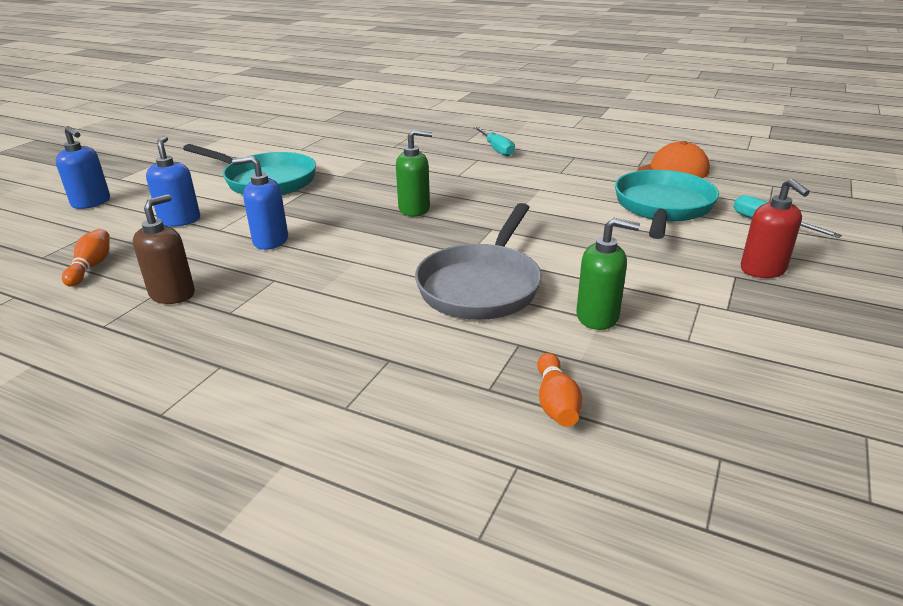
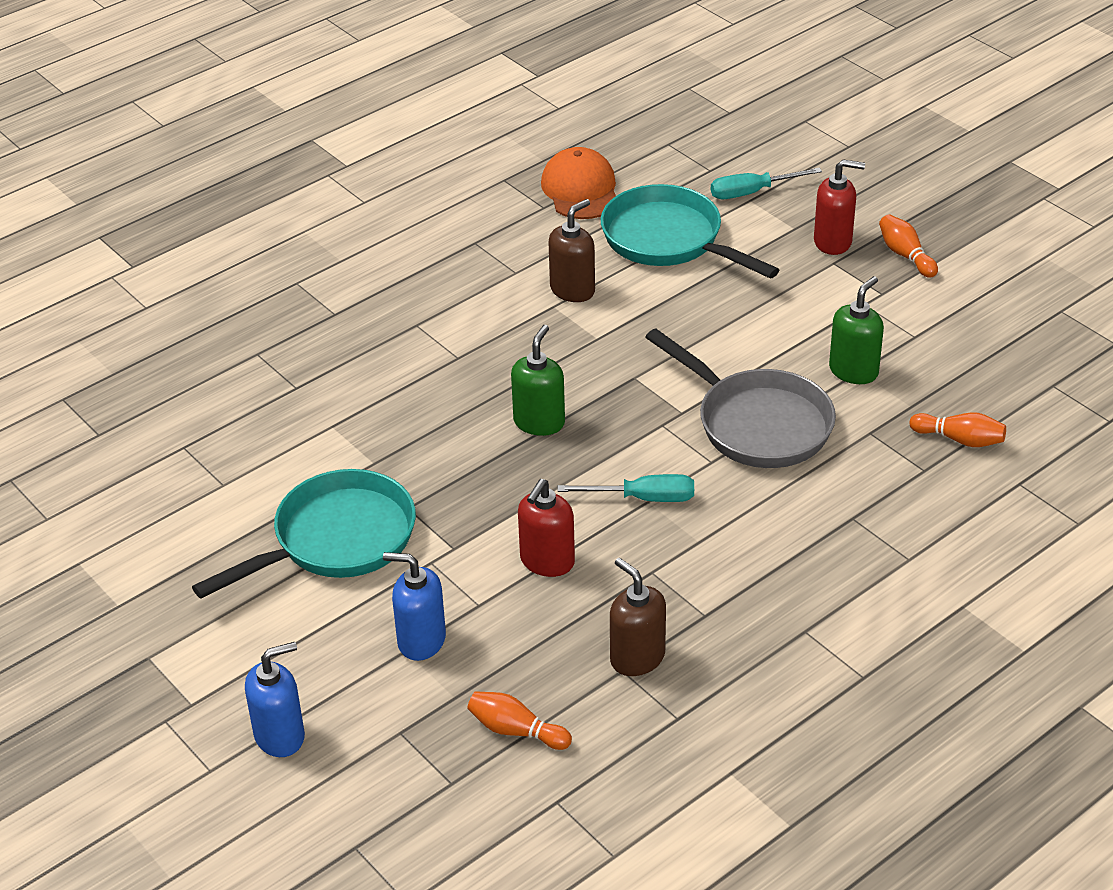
camera: 65 degrees left, 10 degrees up
(270, 241) = (547, 562): blue soap dispenser -> red soap dispenser
(496, 149) = (392, 296): turquoise screwdriver -> turquoise screwdriver (643, 498)
(564, 190) = (573, 290): none -> brown soap dispenser
(802, 309) = (905, 255): none -> orange bowling pin

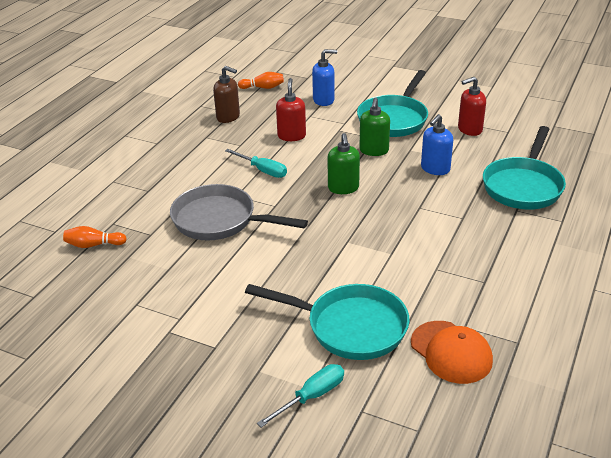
camera: 155 degrees right, 5 degrees down
(280, 736) = (351, 66): blue soap dispenser -> blue soap dispenser (435, 169)
(283, 344) = (523, 186): none -> turquoise pan
(573, 290) = (387, 267): brown soap dispenser -> none
(643, 498) = (262, 170): turquoise screwdriver -> turquoise screwdriver turned 120 degrees counterclockwise
(833, 242) = (222, 366): red soap dispenser -> red soap dispenser (469, 129)
(853, 371) = (172, 267): green soap dispenser -> green soap dispenser (374, 151)
(905, 255) = (159, 372): orange bowling pin -> none

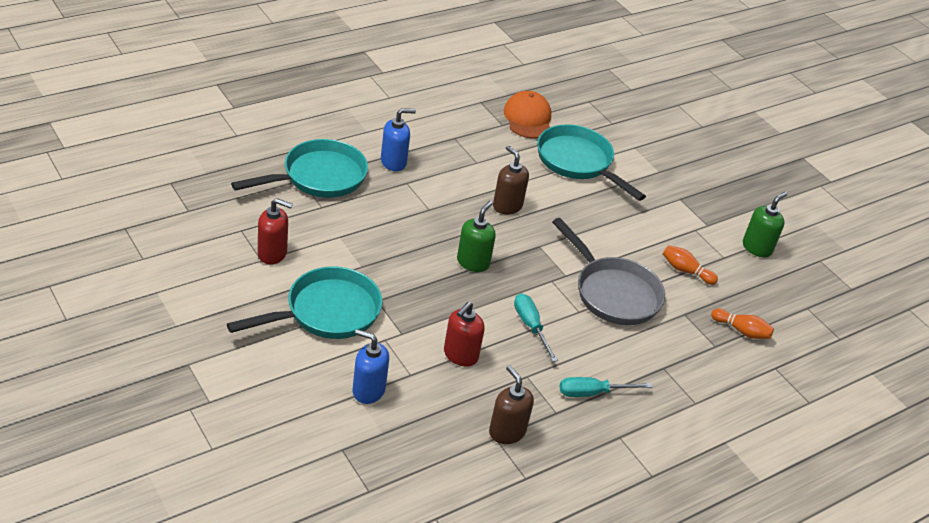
camera: 155 degrees left, 5 degrees up
(263, 87) = (418, 464): orange bowling pin -> orange bowling pin (685, 271)
(311, 396) = (636, 143): turquoise screwdriver -> turquoise screwdriver (592, 393)
(366, 243) = (507, 206): none -> brown soap dispenser
(374, 151) = (398, 285): green soap dispenser -> green soap dispenser (757, 248)
(435, 169) = (368, 233): blue soap dispenser -> blue soap dispenser (393, 162)

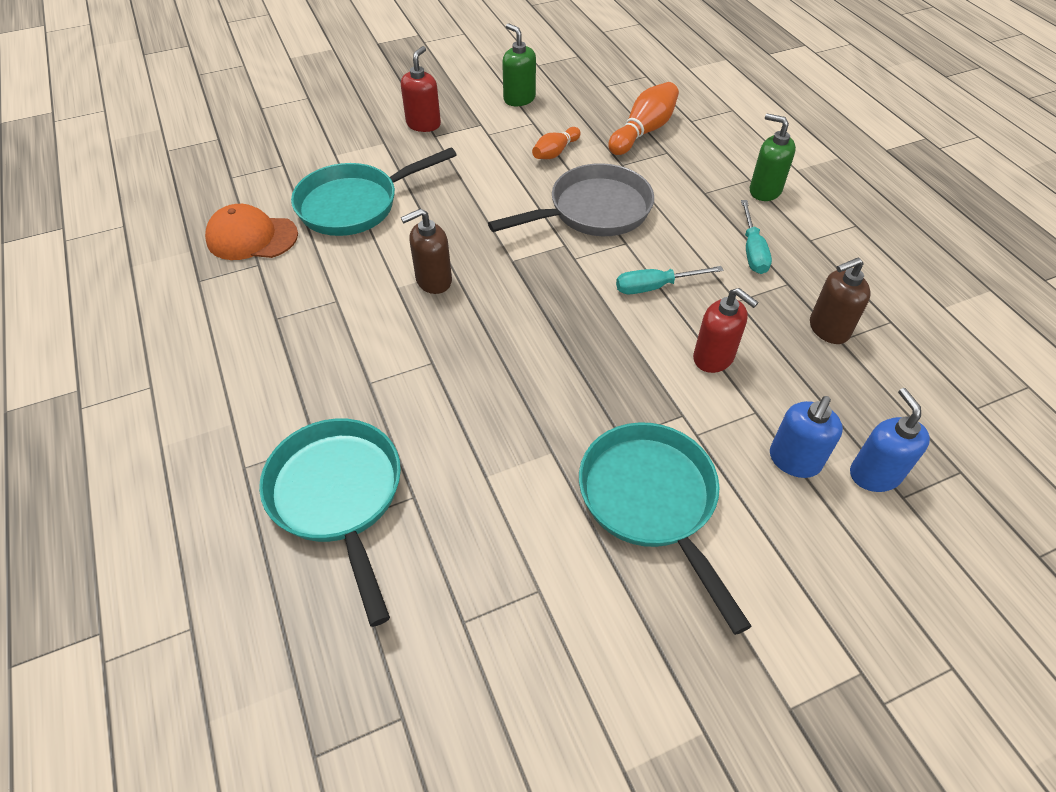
camera: 75 degrees left, 10 degrees up
(272, 254) = (524, 573): red soap dispenser -> red soap dispenser (423, 124)
(393, 162) = (319, 394): blue soap dispenser -> blue soap dispenser (874, 474)
(473, 262) = (543, 327): green soap dispenser -> green soap dispenser (764, 190)
(741, 331) = (643, 131): orange bowling pin -> orange bowling pin, size x1.61

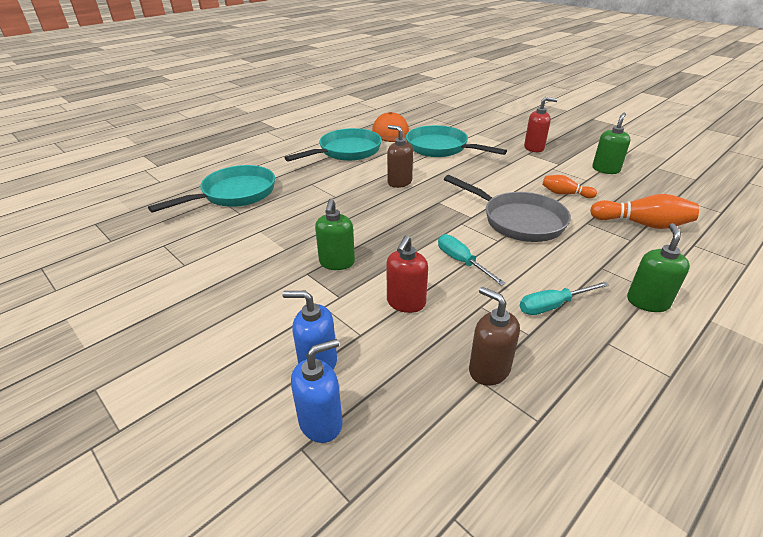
camera: 70 degrees right, 15 degrees down
(610, 401) = (337, 263): none -> green soap dispenser
(651, 501) = (257, 295): turquoise pan -> turquoise pan (346, 151)

